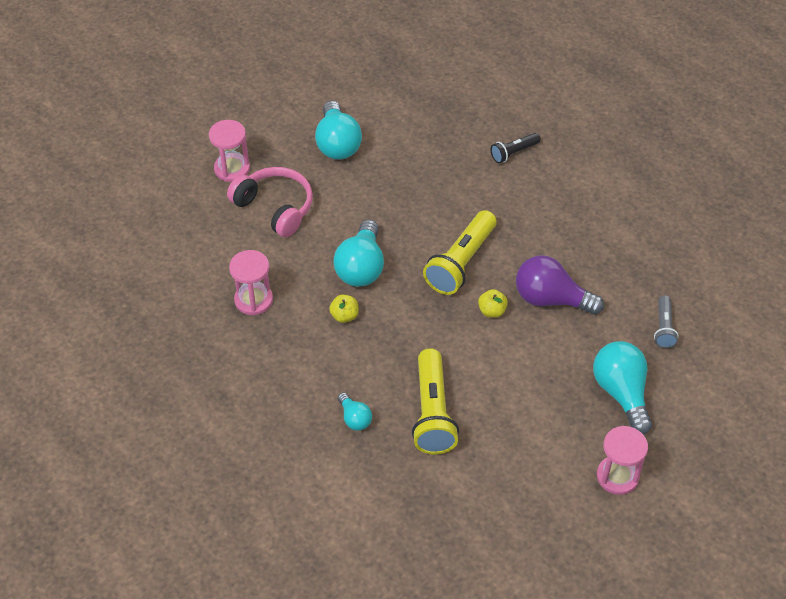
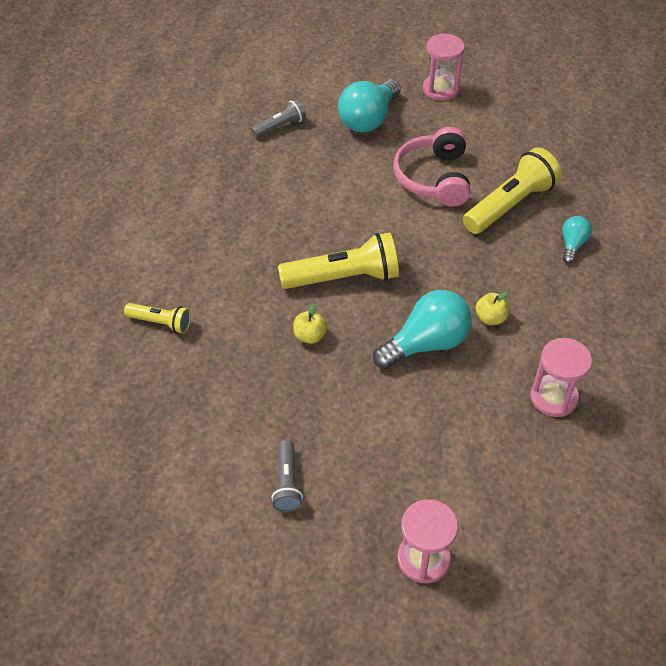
camera: 130 degrees left, 0 degrees up
(275, 208) = (432, 470): pink headphones -> pink headphones (434, 178)
(337, 144) = (287, 483): turquoise light bulb -> grey flashlight
(492, 311) = (374, 227): yellow apple -> yellow apple (310, 336)
(514, 153) = (161, 323): black flashlight -> yellow flashlight
(551, 299) = (321, 200): purple light bulb -> none

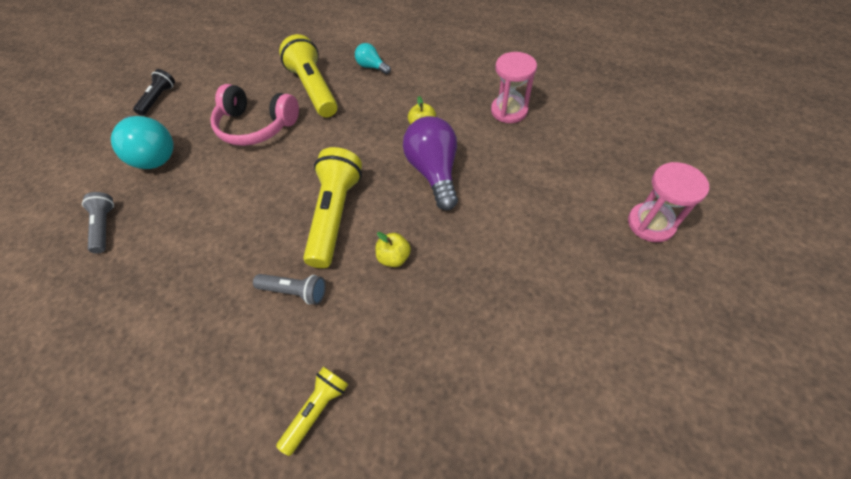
camera: 70 degrees left, 5 degrees up
(287, 483) = (564, 314): grey flashlight -> grey flashlight (295, 291)
(426, 343) = (434, 172): turquoise light bulb -> purple light bulb
(440, 89) = (159, 99): pink hourglass -> black flashlight

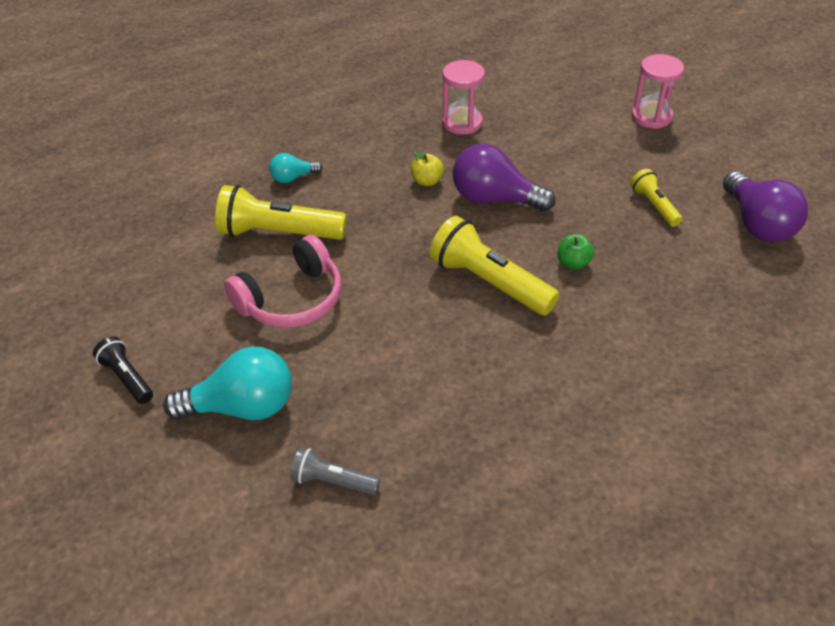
camera: 60 degrees left, 10 degrees down
(295, 291) = (560, 341): grey flashlight -> none
(317, 410) = (692, 365): yellow flashlight -> yellow flashlight (654, 206)
(394, 257) = (573, 263): yellow apple -> green apple
(568, 390) = (758, 224): none -> purple light bulb

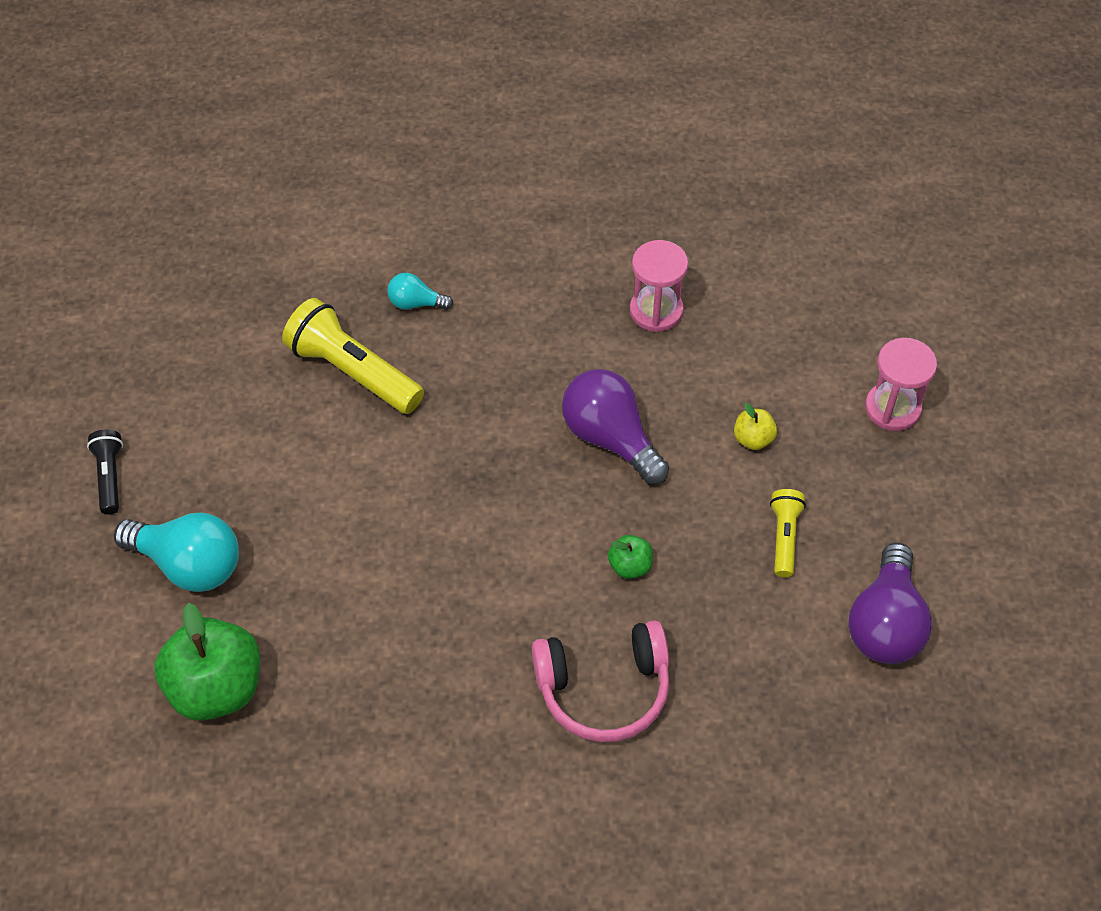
camera: 30 degrees right, 10 degrees up
(292, 299) = (312, 463): pink headphones -> pink headphones (604, 689)
(333, 481) = (217, 687): grey flashlight -> green apple
(427, 181) = (554, 377): yellow apple -> yellow apple (753, 439)
(489, 282) = (522, 544): yellow flashlight -> none

